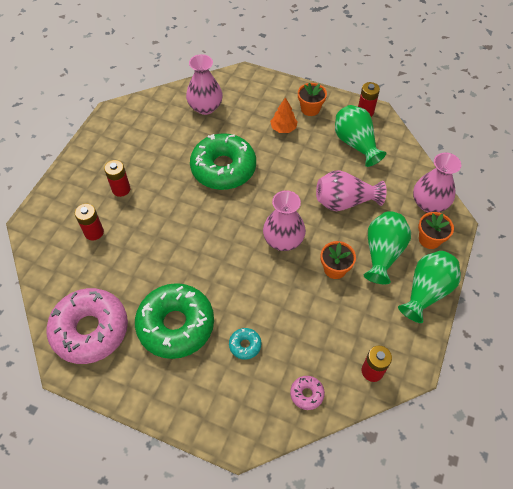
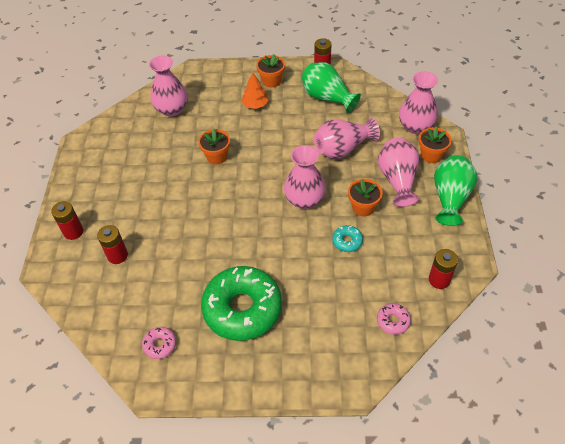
camera: 20 degrees left, 5 degrees down
(90, 330) = (160, 345): pink donut -> pink donut, size x0.41
(121, 189) = (125, 208): red battery -> red battery (73, 232)
(223, 168) = (217, 156): green donut -> orange flower pot
(245, 345) = (316, 301): turquoise donut -> turquoise donut (347, 241)
(382, 253) = (397, 180): green vase -> pink vase

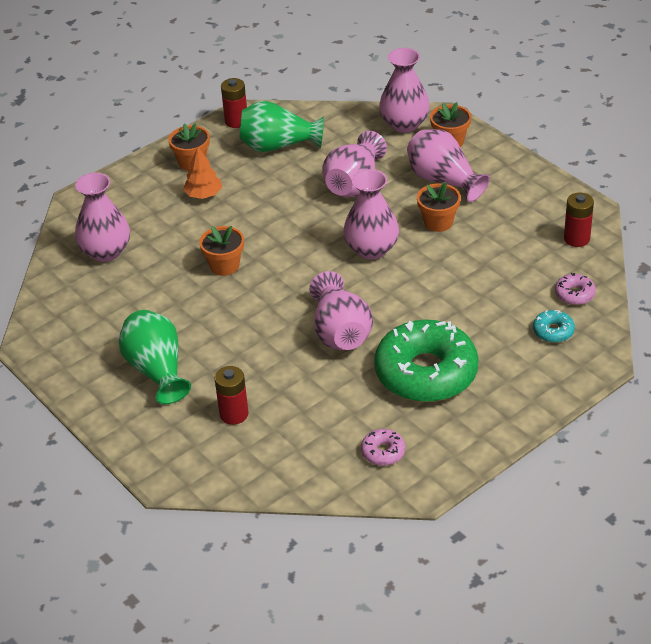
camera: 40 degrees left, 10 degrees down
(73, 232) = (150, 427): red battery -> none
(227, 243) = (340, 332): none -> pink vase
(347, 241) = (457, 259): turquoise donut -> turquoise donut (553, 331)
(450, 198) = (511, 168): green vase -> green vase (157, 370)

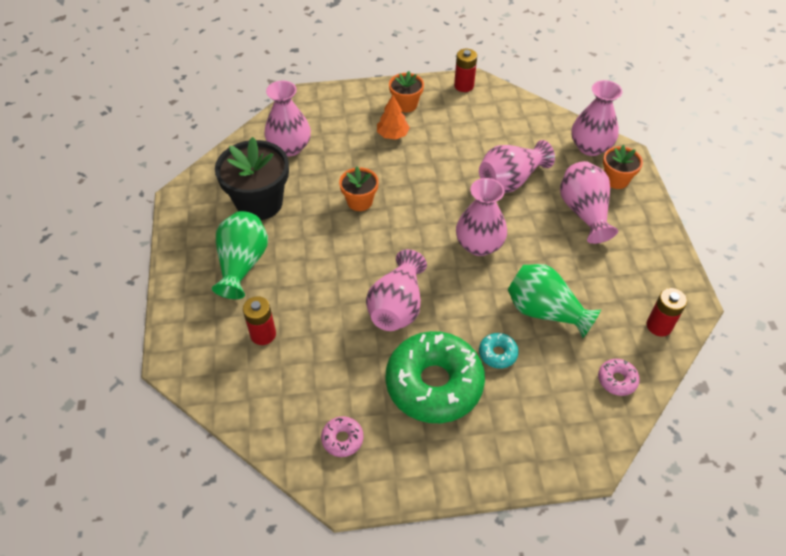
camera: 30 degrees right, 10 degrees up
(122, 313) = (259, 203): none -> black flower pot
(278, 146) = (478, 120): green vase -> green vase (545, 311)
(438, 222) = (551, 248): orange flower pot -> none
(553, 331) = (570, 406): turquoise donut -> turquoise donut (497, 353)

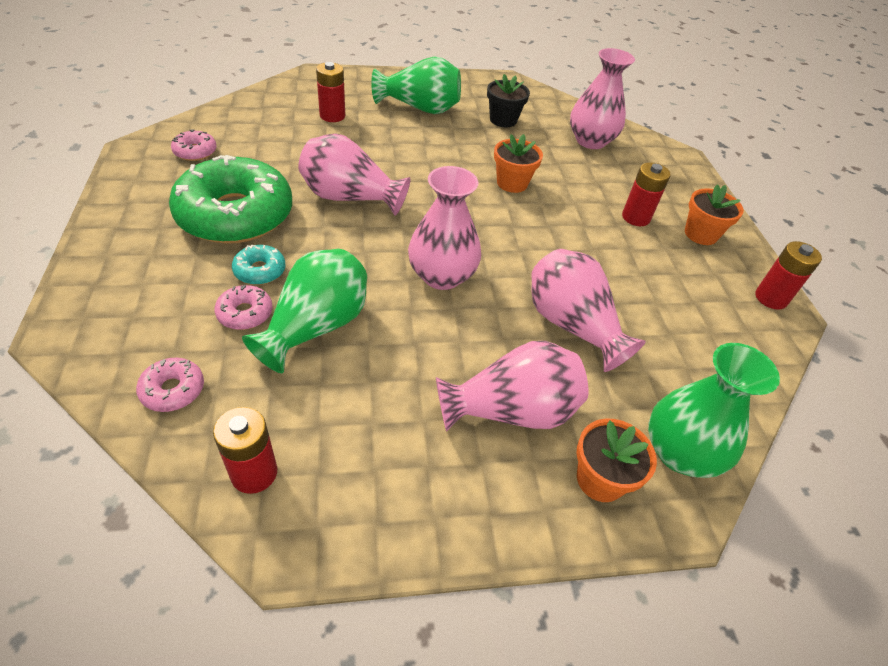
camera: 85 degrees right, 5 degrees down
(259, 203) = (503, 120): black flower pot -> black flower pot, size x0.55
(392, 135) = (636, 217): orange tree -> red battery
(542, 354) = (245, 313): none -> pink donut
(590, 147) = (680, 452): pink vase -> green vase

